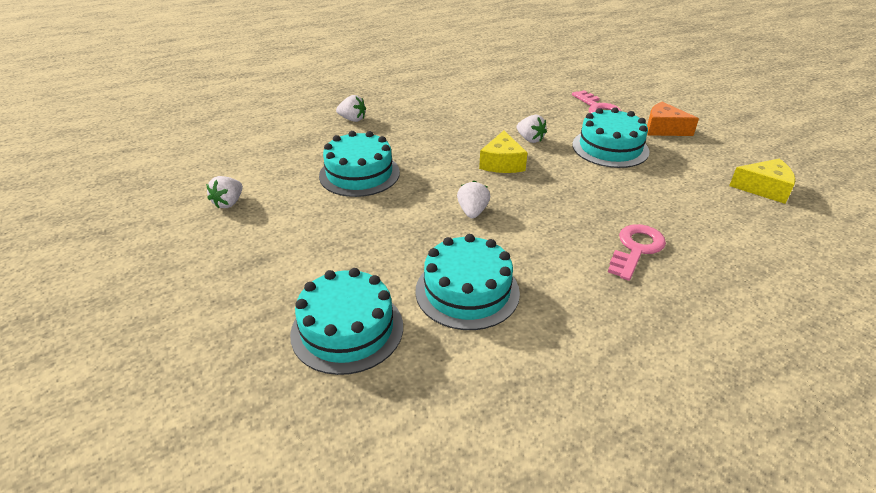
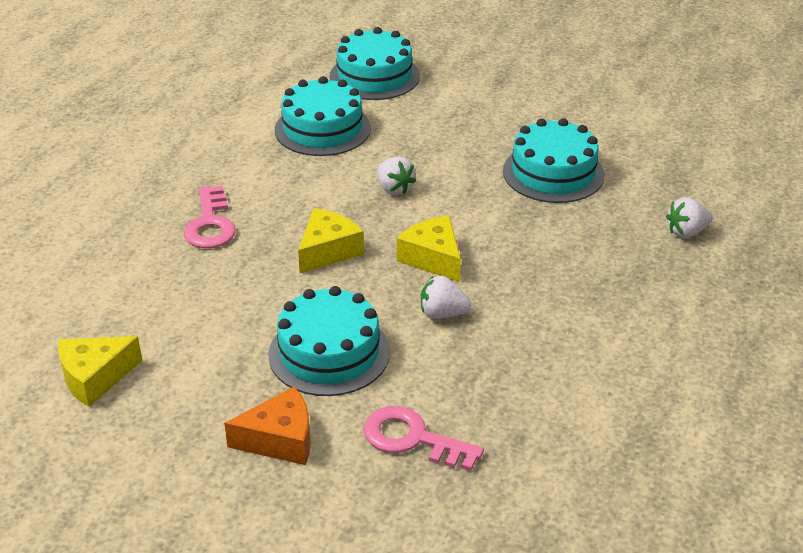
camera: 140 degrees right, 0 degrees up
(229, 203) = (606, 98): white strawberry -> none
(562, 194) = (328, 251): none -> yellow cheese

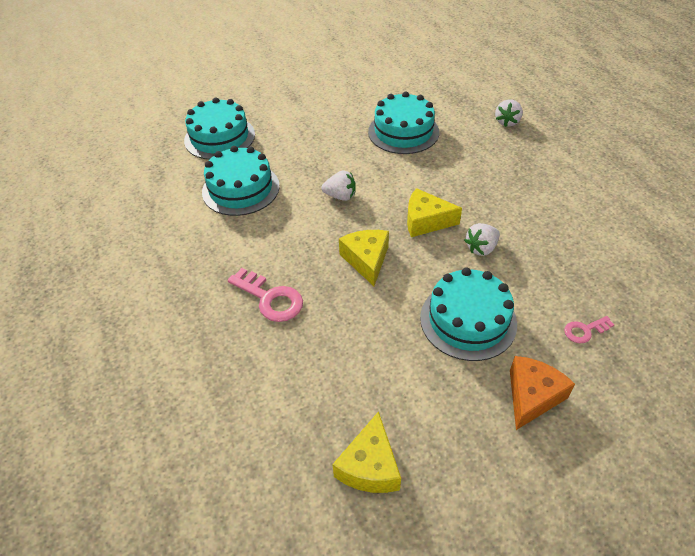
camera: 45 degrees left, 10 degrees up
(413, 439) = (584, 330): pink key -> pink key, size x0.56

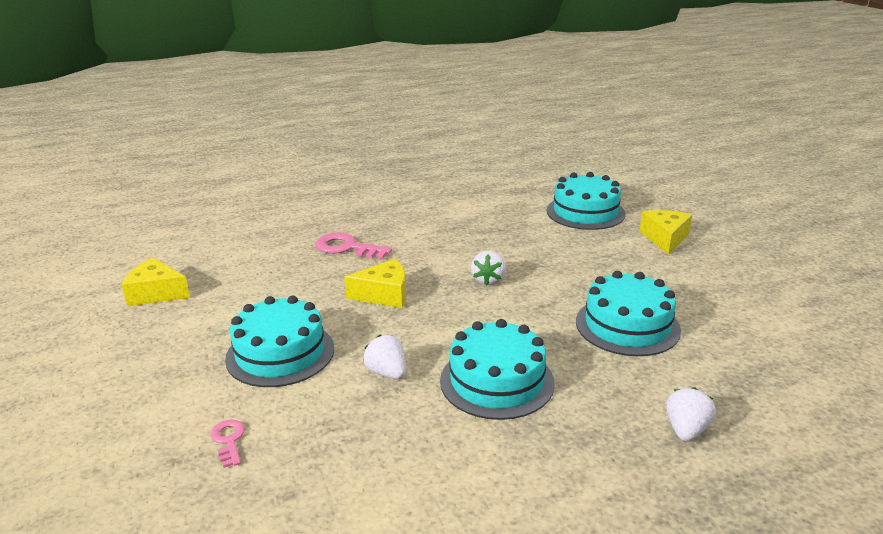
camera: 90 degrees right, 20 degrees down
(241, 189) = (500, 227): turquoise cake -> turquoise cake (497, 381)
(270, 298) = (347, 248): pink key -> pink key turned 75 degrees clockwise
(425, 221) = (441, 334): yellow cheese -> yellow cheese (665, 238)
(507, 122) = (686, 430): white strawberry -> white strawberry turned 90 degrees clockwise
(532, 396) = (166, 385): orange cheese -> none

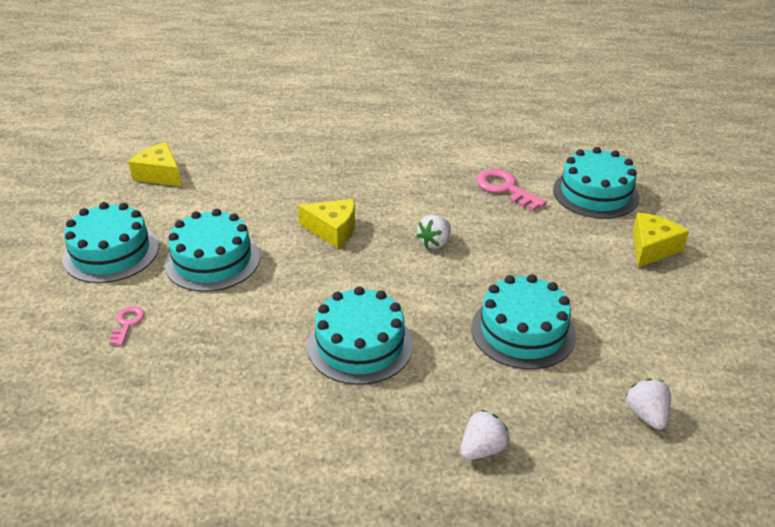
camera: 25 degrees right, 10 degrees up
(153, 378) = (111, 252): none -> turquoise cake
(347, 248) = (338, 171): pink key -> pink key (505, 188)
(387, 373) = (279, 306): white strawberry -> white strawberry (646, 415)

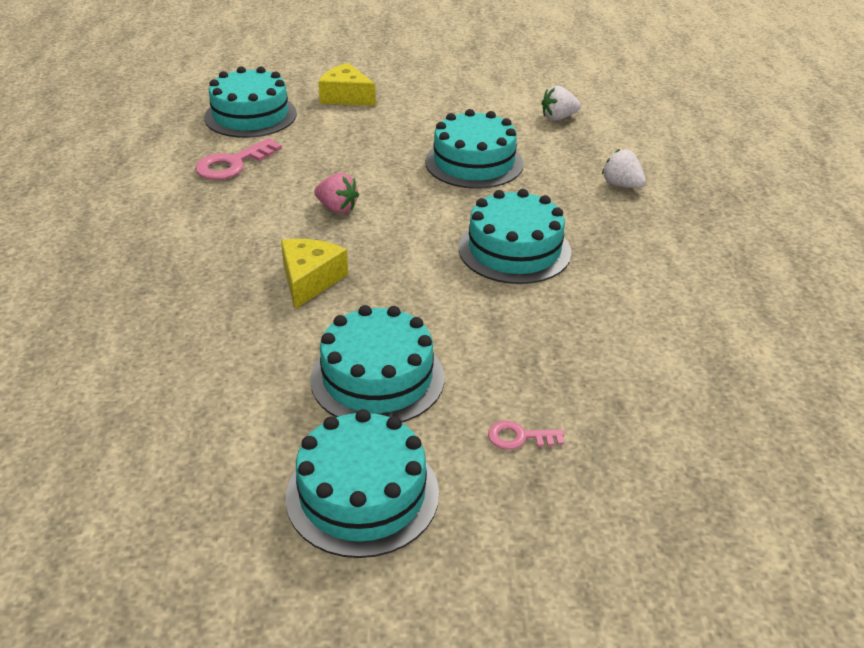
camera: 95 degrees left, 0 degrees up
(160, 174) = (130, 482): yellow cheese -> none
(435, 243) = (337, 208): white strawberry -> pink strawberry

